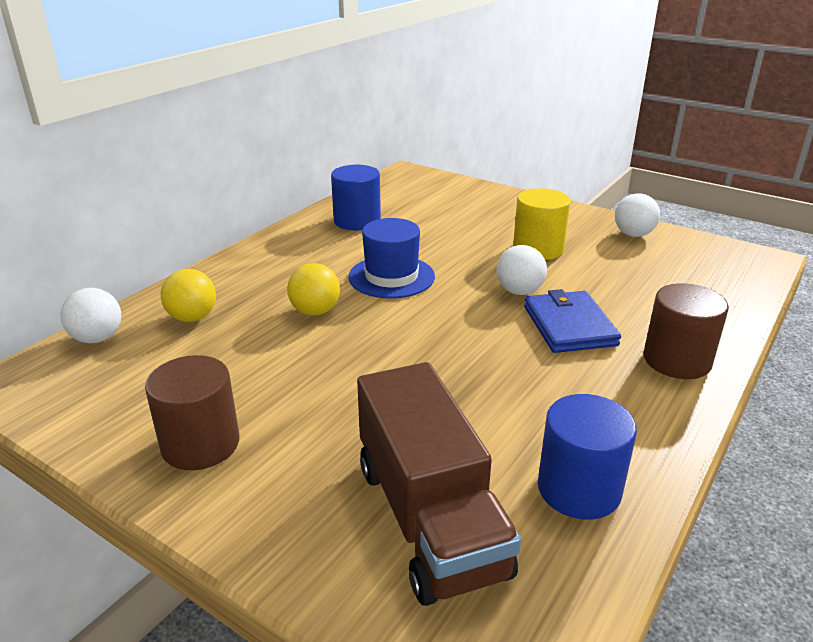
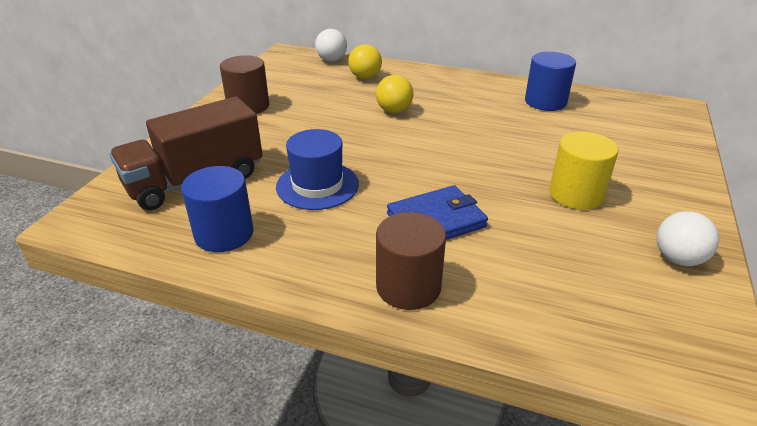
camera: 75 degrees right, 5 degrees up
(391, 277) = (462, 130): blue hat -> blue hat (317, 185)
(519, 291) = (480, 190): white ball -> none

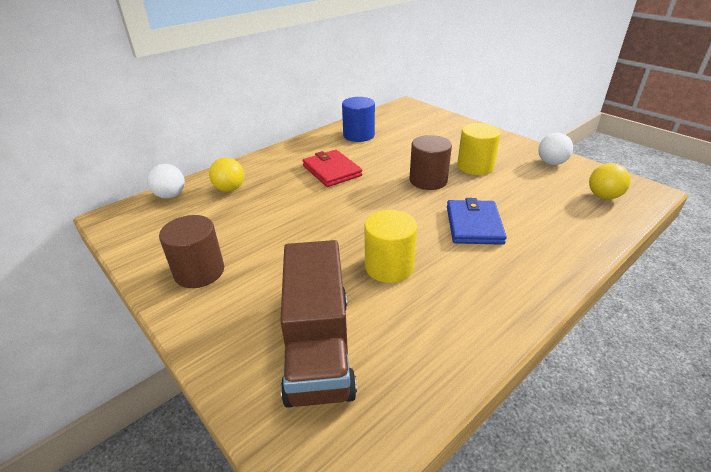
camera: 60 degrees left, 0 degrees up
(224, 234) = (429, 345): blue cylinder -> none
(317, 185) = (389, 266): blue hat -> yellow cylinder
(394, 111) = (305, 194): yellow ball -> yellow ball (603, 196)
(408, 286) = (545, 261): brown cylinder -> brown cylinder (428, 180)
(450, 110) = (331, 171): none -> red wallet

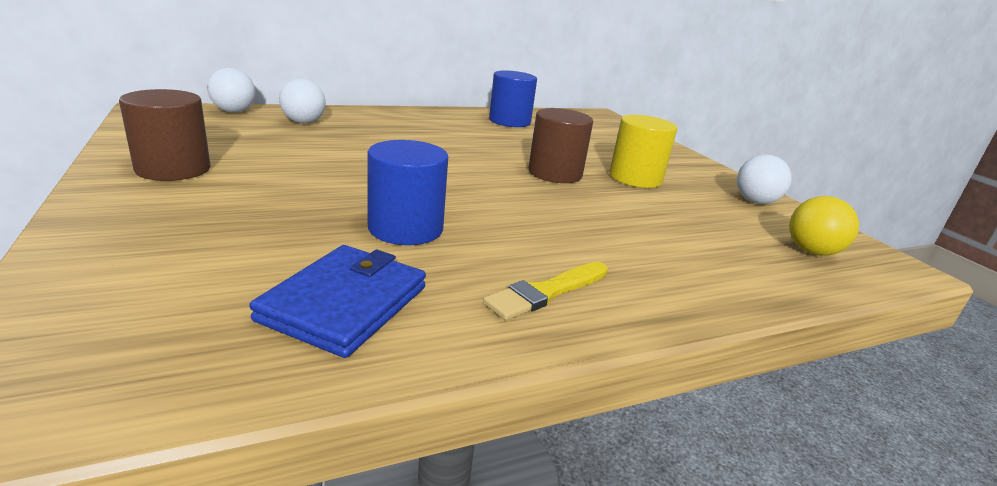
camera: 15 degrees right, 10 degrees down
(230, 189) = (303, 122): yellow ball -> white ball
(318, 346) = (209, 270): brown truck -> none
(331, 171) = (440, 138): red wallet -> none
(389, 266) = (405, 228): yellow cylinder -> blue cylinder
(473, 225) = (573, 225): blue wallet -> blue wallet (344, 303)
(501, 285) = (546, 292): none -> yellow brush

